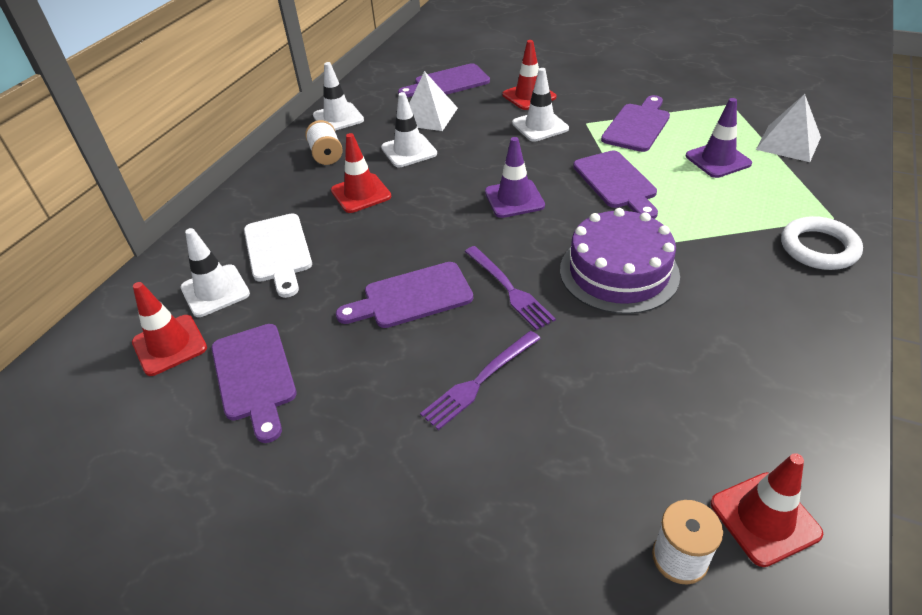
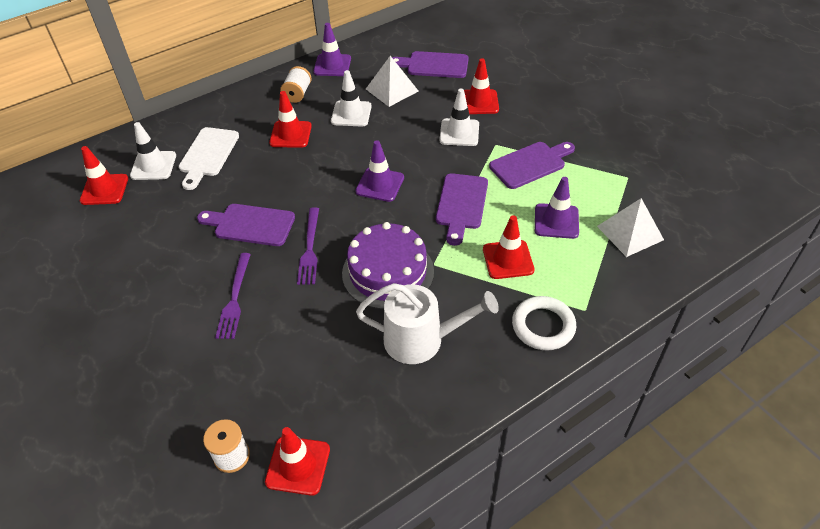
camera: 30 degrees right, 5 degrees up
(254, 376) = (128, 231): purple cutting board -> none
(338, 118) = (332, 65): white traffic cone -> purple traffic cone
(479, 381) = (234, 298): purple fork -> purple fork turned 75 degrees counterclockwise
(717, 208) = (508, 259): none -> red traffic cone
(729, 316) = (421, 340): none -> white watering can

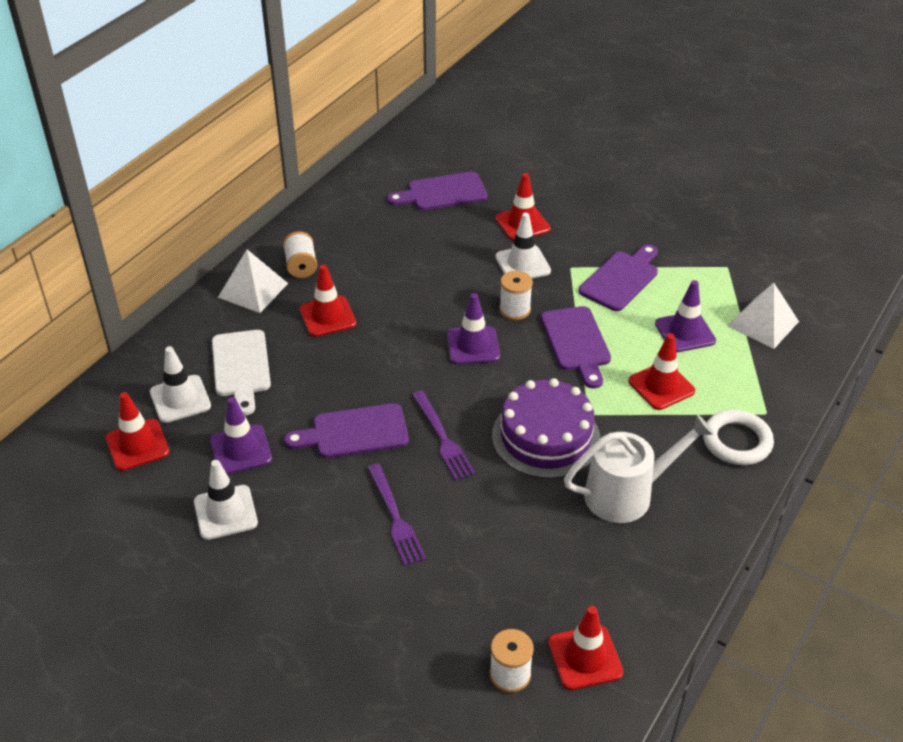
camera: 25 degrees left, 5 degrees down
(332, 65) = (320, 221): purple traffic cone -> purple traffic cone (241, 450)
(351, 114) = (384, 274): white traffic cone -> white traffic cone (225, 512)
(392, 90) = (413, 233): white pyramid -> white pyramid (253, 290)
(430, 166) = (515, 310): none -> white spool

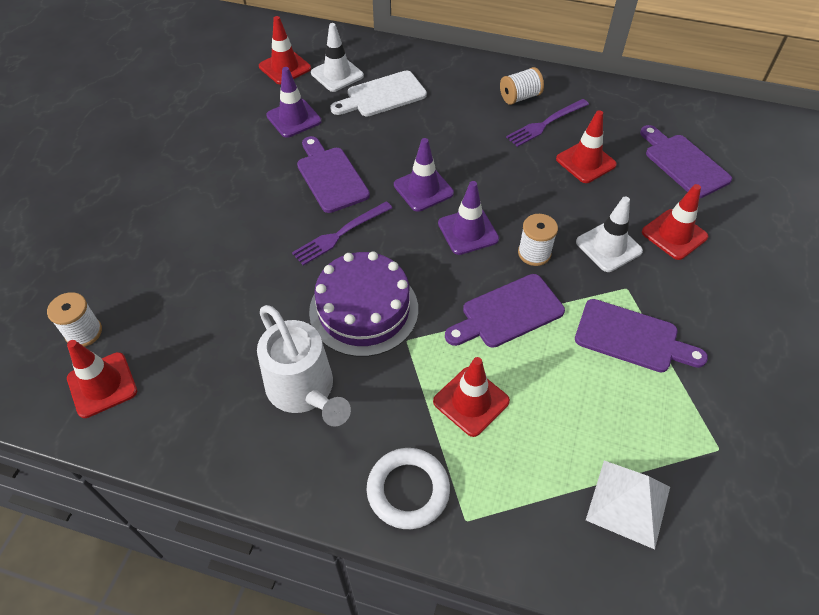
camera: 75 degrees right, 10 degrees up
(225, 512) = (229, 127): white traffic cone -> none
(253, 290) = (475, 78): white pyramid -> none
(327, 316) = (463, 128): red traffic cone -> red traffic cone (585, 162)
(395, 517) = (241, 223): purple fork -> purple fork (545, 124)
(685, 332) = (570, 414): purple traffic cone -> purple traffic cone (423, 189)

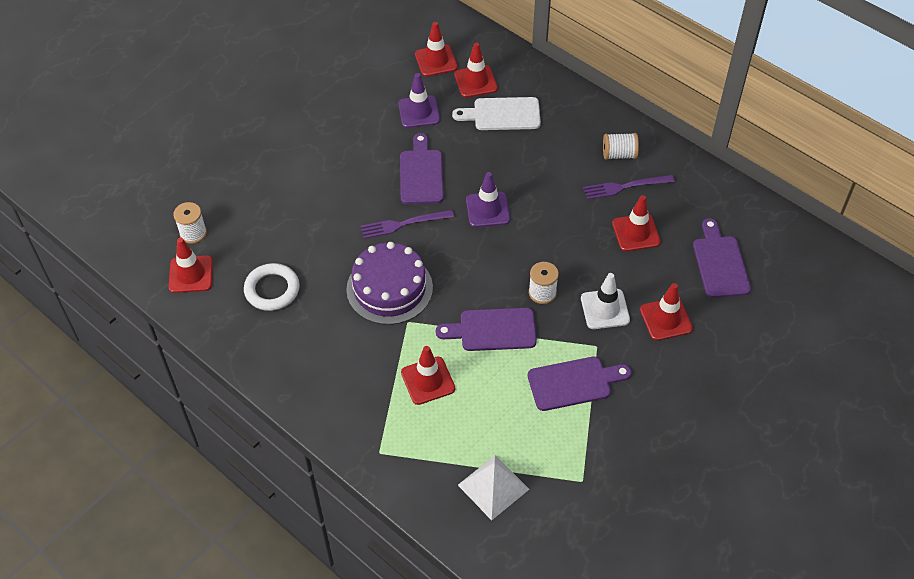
camera: 25 degrees right, 0 degrees up
(304, 390) = (319, 329): white watering can -> none
(337, 74) = (475, 81): white traffic cone -> red traffic cone
(408, 490) = (353, 419): white ring -> white ring (272, 290)
(468, 231) = (502, 257): purple traffic cone -> none
(632, 338) = (574, 383): purple cutting board -> purple cutting board turned 60 degrees counterclockwise

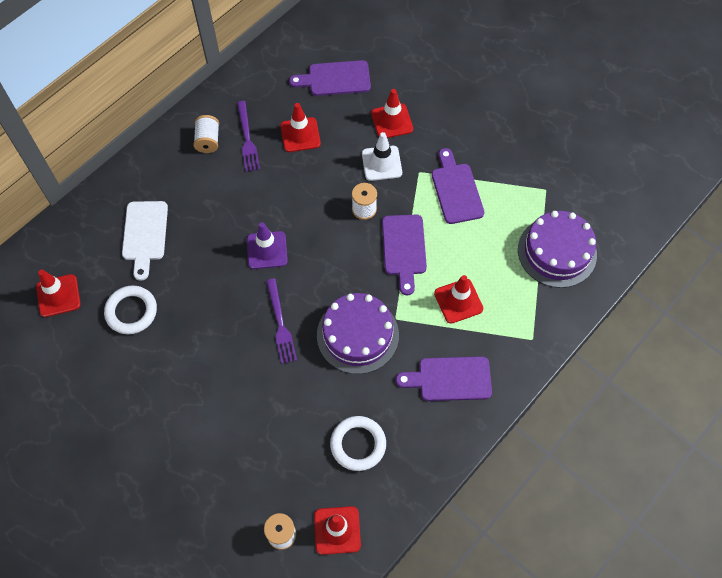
camera: 90 degrees left, 10 degrees up
(419, 112) = (131, 311): purple traffic cone -> white ring
(421, 174) = (217, 308): purple cutting board -> purple cutting board (450, 379)
(475, 81) = (95, 258): red traffic cone -> none
(493, 487) = (557, 252): white pyramid -> purple cake

